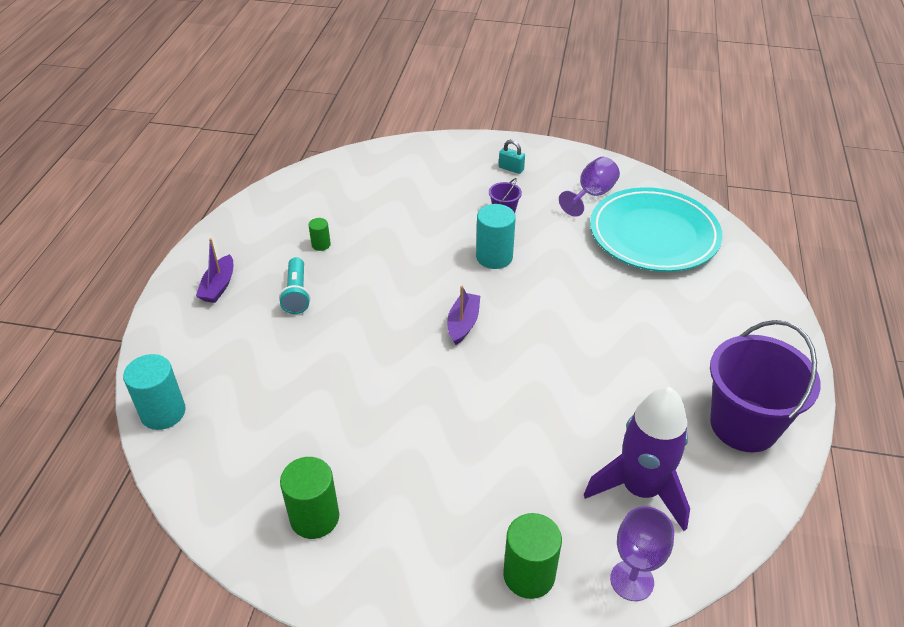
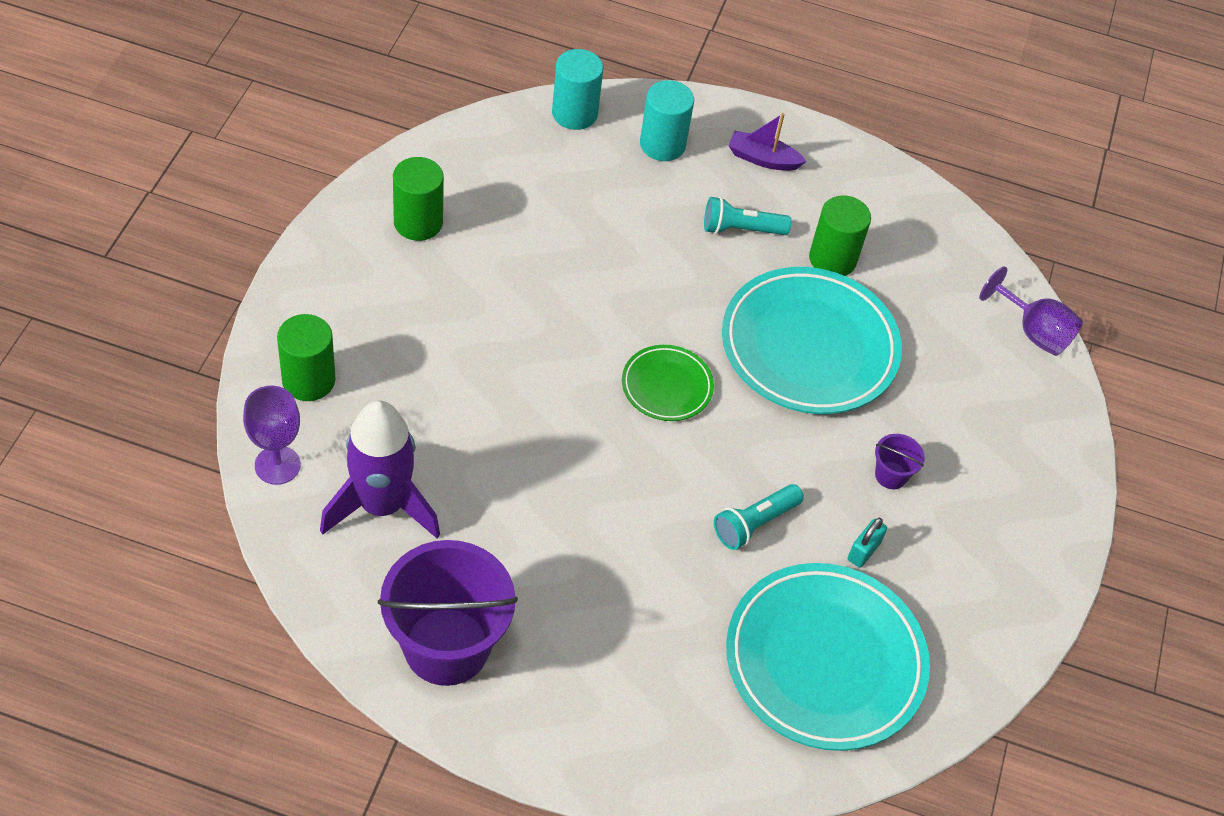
camera: 90 degrees right, 10 degrees up
(321, 245) = (832, 259): green cylinder -> green cylinder, size x1.92
(406, 252) = (809, 347): none -> turquoise plate
(463, 323) = (667, 386): purple boat -> green plate
(494, 257) = (791, 444): turquoise cylinder -> turquoise cylinder (662, 144)
(511, 168) = (1002, 507): turquoise padlock -> turquoise padlock (863, 551)
(566, 271) = (754, 524): none -> turquoise flashlight
(592, 195) = (931, 603): purple goblet -> purple goblet (1033, 332)

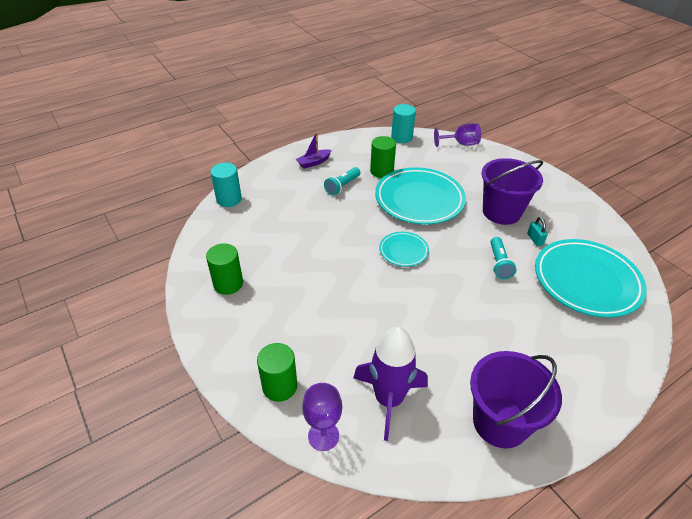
camera: 45 degrees left, 10 degrees down
(662, 144) = (275, 184): turquoise cylinder -> turquoise cylinder (401, 137)
(667, 386) = (403, 251): green plate -> turquoise plate
(891, 475) = (501, 212): purple bucket -> purple bucket, size x2.38

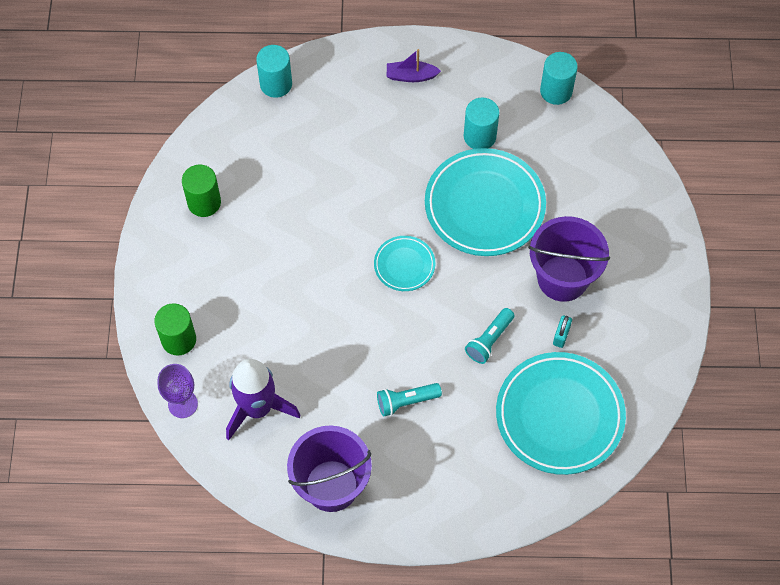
camera: 35 degrees right, 20 degrees up
(342, 186) = (414, 134): turquoise flashlight -> turquoise flashlight (406, 402)
(381, 171) = (479, 136): green cylinder -> turquoise cylinder
(461, 144) = (623, 145): purple goblet -> none

